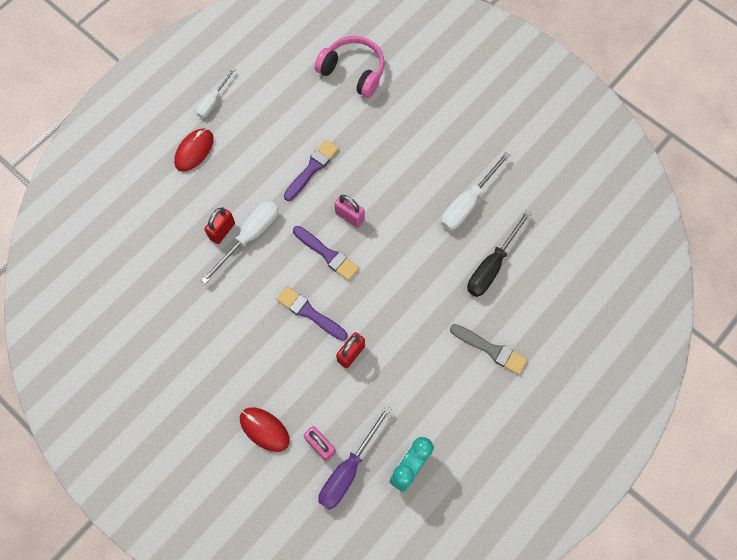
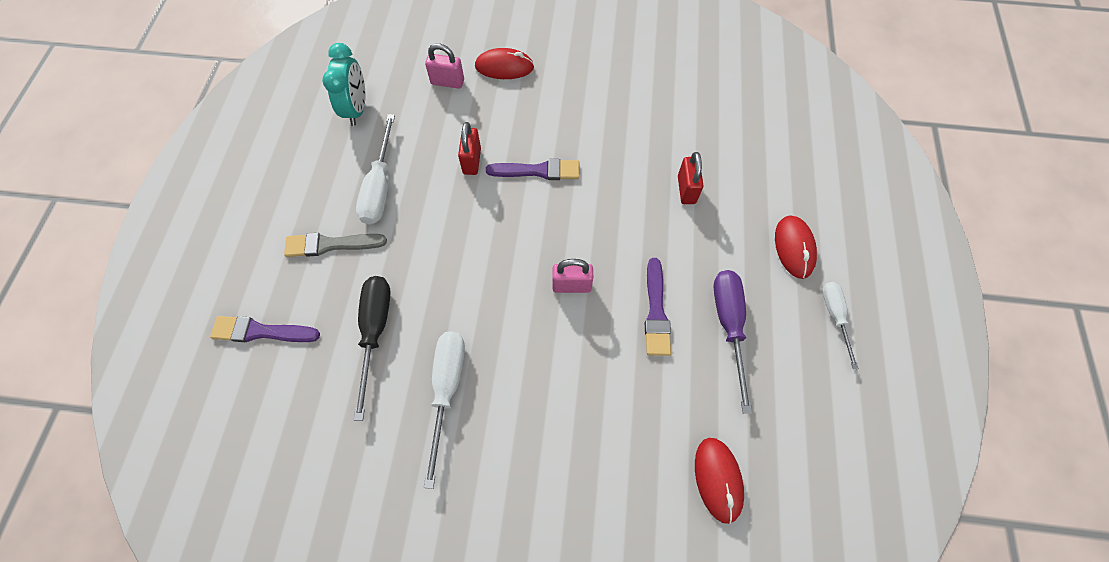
camera: 145 degrees right, 5 degrees down
(250, 236) = (655, 201): white screwdriver -> white screwdriver (380, 186)
(327, 254) = (564, 232): purple brush -> purple brush (261, 331)
(348, 470) = (411, 79): purple screwdriver -> purple screwdriver (729, 326)
(353, 71) = (718, 479): pink headphones -> red mouse

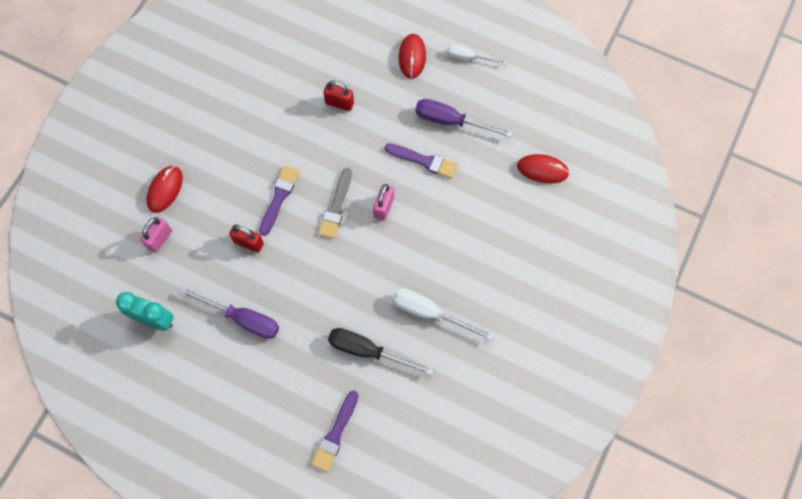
camera: 70 degrees left, 5 degrees up
(330, 245) = (281, 368): grey brush -> grey brush (336, 207)
(380, 186) = (242, 319): white screwdriver -> purple screwdriver
(794, 248) = (412, 57): red mouse -> red mouse turned 75 degrees clockwise

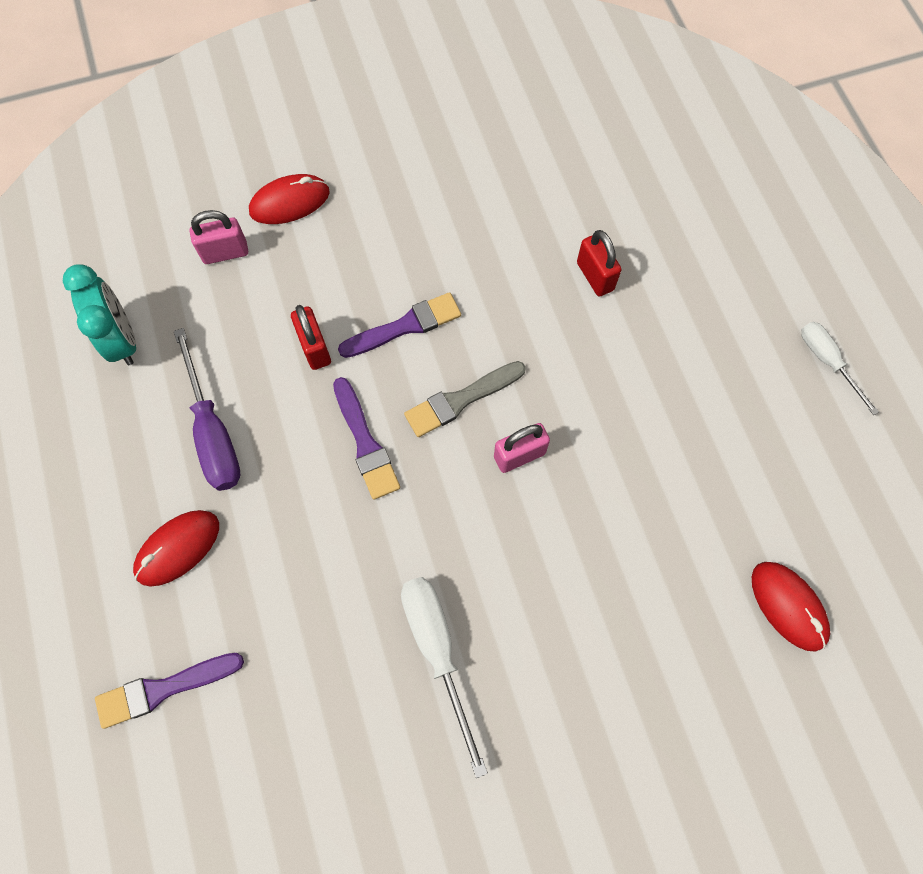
camera: 45 degrees right, 0 degrees up
(368, 351) = (311, 622): black screwdriver -> none
(412, 57) = (748, 297): red mouse -> red mouse (178, 548)
(424, 161) = (631, 443): purple brush -> purple brush (365, 443)
(451, 121) = (720, 424): purple screwdriver -> none

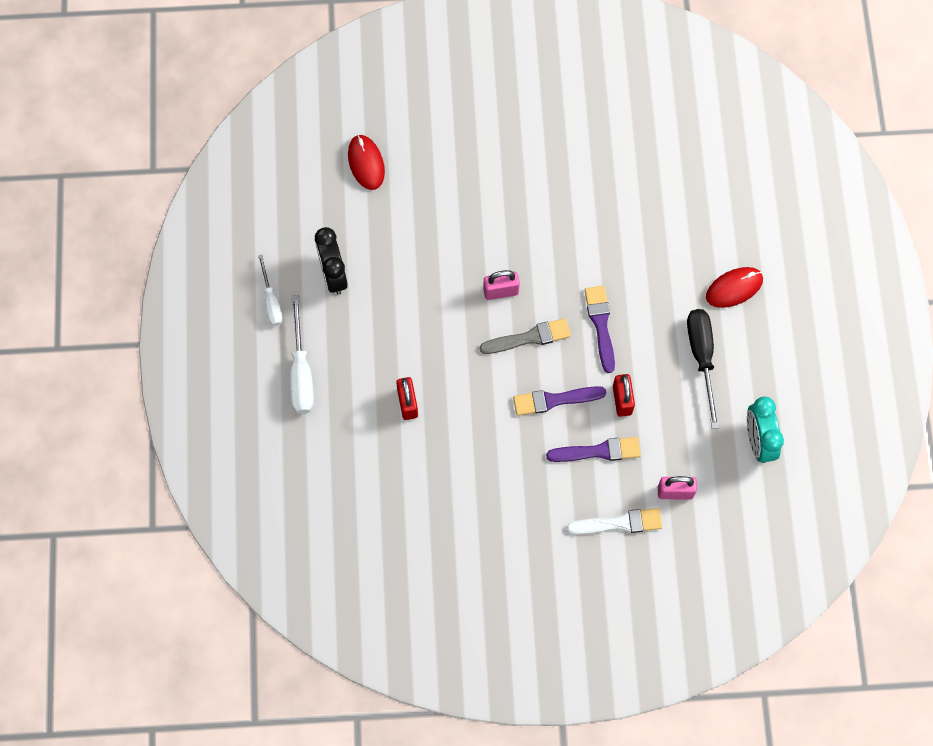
camera: 165 degrees left, 0 degrees up
(163, 689) = (751, 210): purple brush -> purple brush (598, 451)
(213, 432) = (702, 358): purple screwdriver -> black screwdriver
(290, 202) = (619, 523): red mouse -> white brush
(438, 650) = (584, 191): white screwdriver -> white screwdriver (301, 372)
(761, 419) = (333, 275): none -> black clock

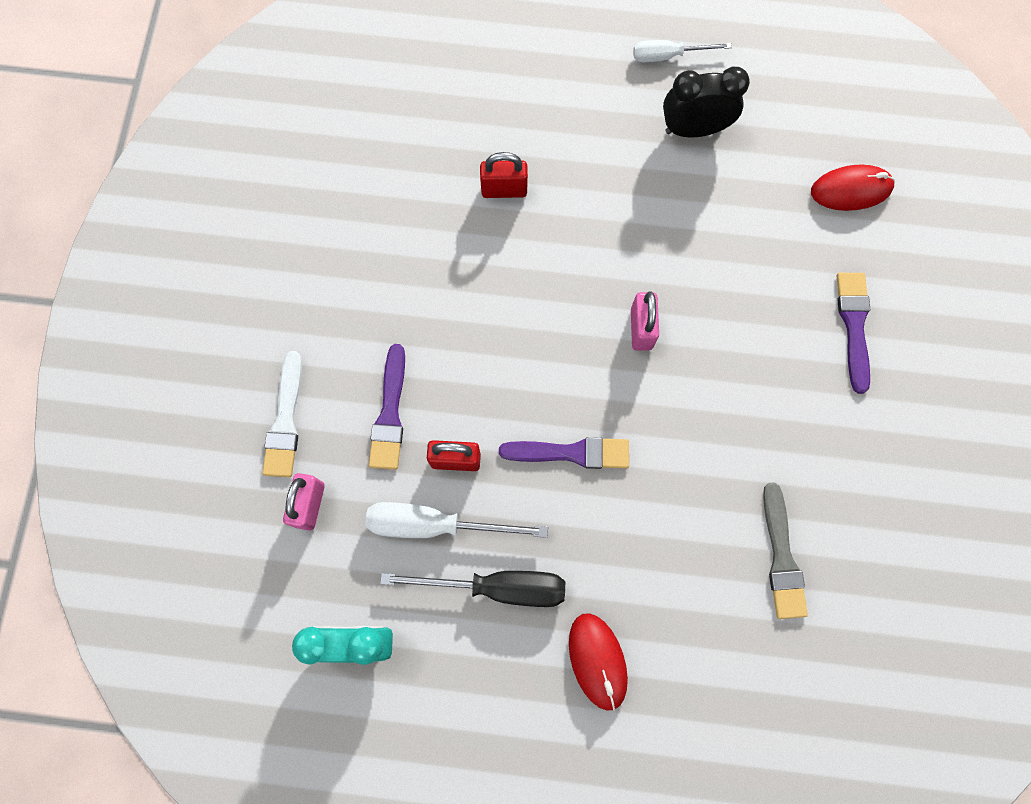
camera: 100 degrees right, 5 degrees up
(301, 372) = (568, 76): white screwdriver -> white screwdriver (435, 524)
(529, 337) = (568, 354): grey brush -> grey brush (781, 557)
(554, 400) = (473, 370): purple brush -> purple brush (853, 325)

